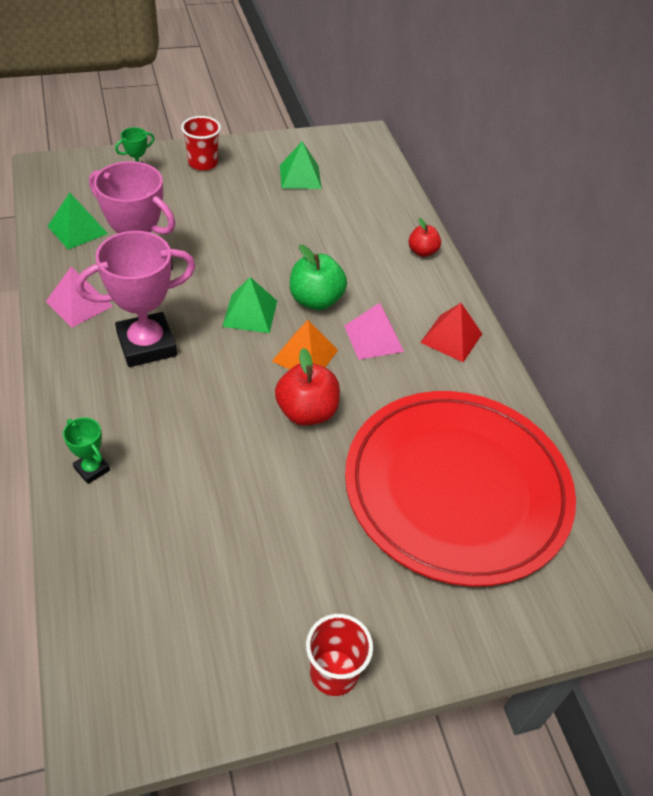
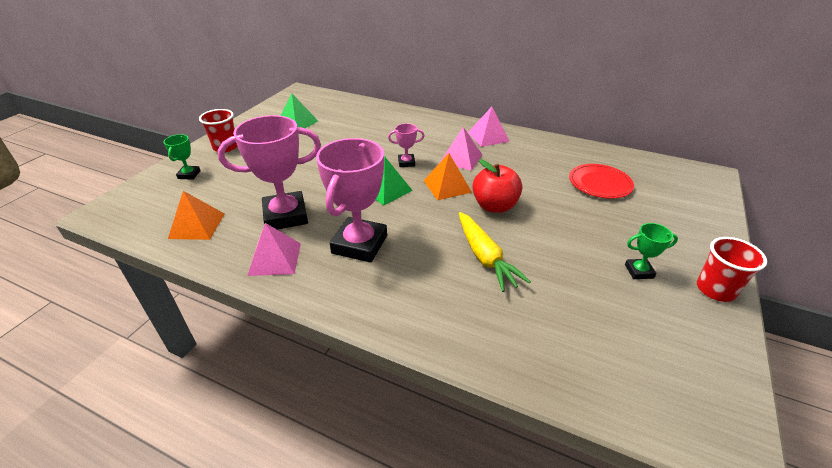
camera: 45 degrees left, 10 degrees down
(77, 229) = (197, 225): green pyramid -> orange pyramid
(92, 469) = (453, 327): green trophy -> green trophy (639, 271)
(210, 445) = (485, 257): none -> yellow carrot
(316, 300) = (406, 162): green apple -> pink trophy
(422, 252) = (414, 116): red apple -> none
(451, 338) = (488, 136): red pyramid -> pink pyramid
(456, 488) = (600, 183): red plate -> red plate, size x0.41

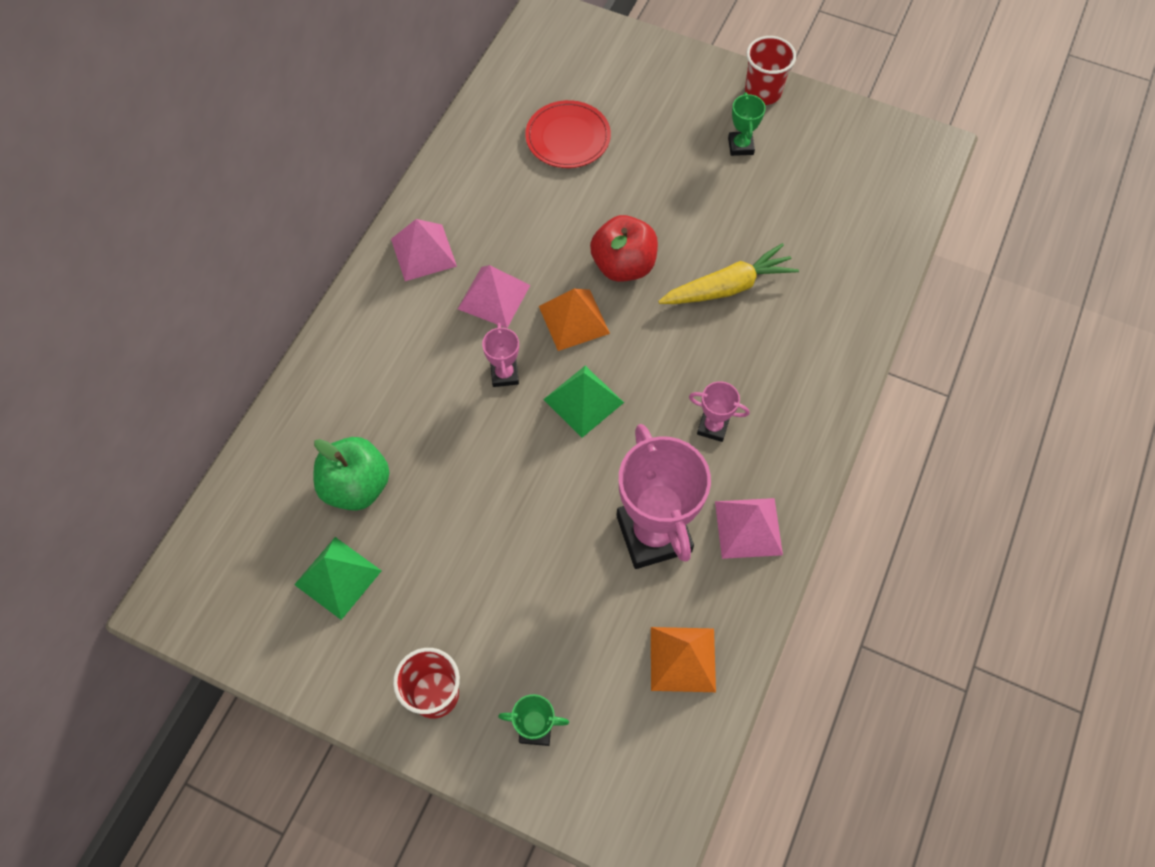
camera: 90 degrees left, 25 degrees up
(344, 125) = (356, 486): none -> green apple
(359, 244) = (713, 427): pink trophy -> pink trophy, size x0.46

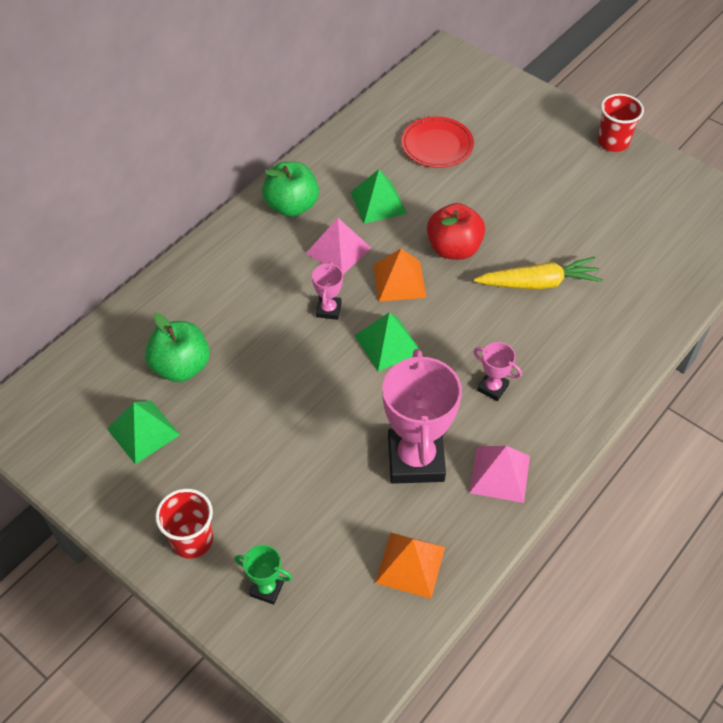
camera: 15 degrees right, 10 degrees down
(423, 252) = (292, 206): pink pyramid -> green apple
(521, 226) = (378, 202): none -> green pyramid
(740, 146) = (581, 178): green trophy -> none

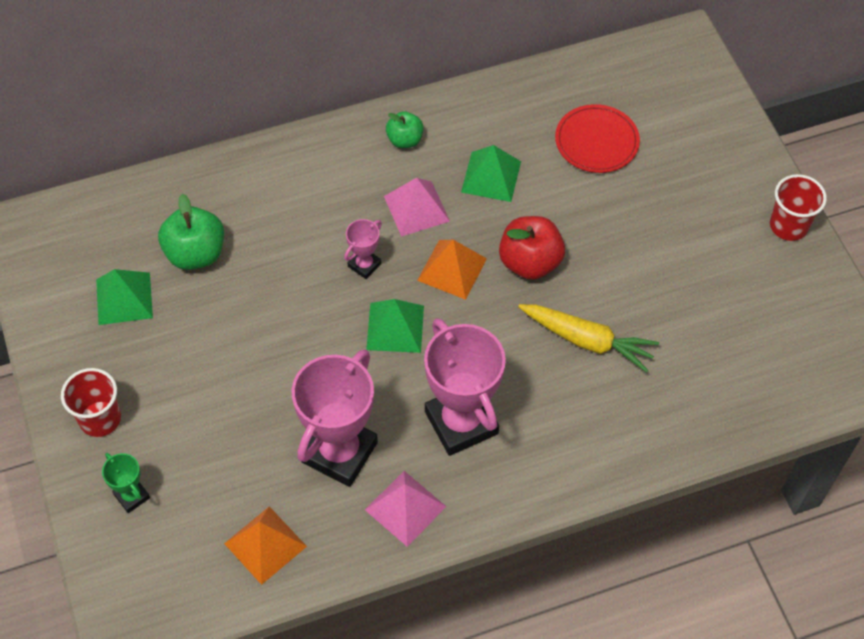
camera: 30 degrees right, 5 degrees up
(292, 206) = (404, 140): green apple -> green apple, size x0.61
(492, 388) = (461, 422): pink trophy -> pink trophy, size x2.16

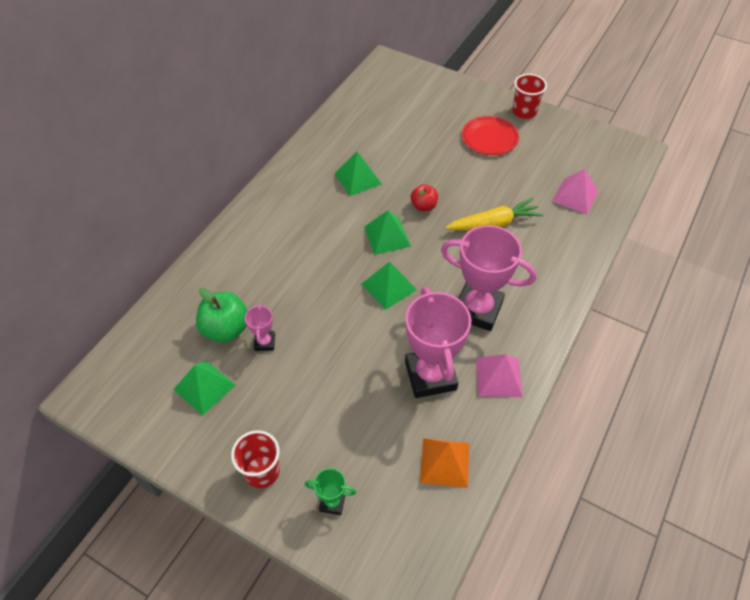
camera: 40 degrees left, 5 degrees down
(364, 265) = (336, 266): pink trophy -> pink trophy (264, 342)
(404, 140) = (291, 190): green apple -> none
(416, 208) = (334, 219): pink pyramid -> pink pyramid (575, 196)
(452, 269) = (387, 236): orange pyramid -> green pyramid
(530, 262) = (423, 206): red apple -> red apple, size x0.61
(596, 141) = (393, 129): red plate -> red plate (489, 138)

